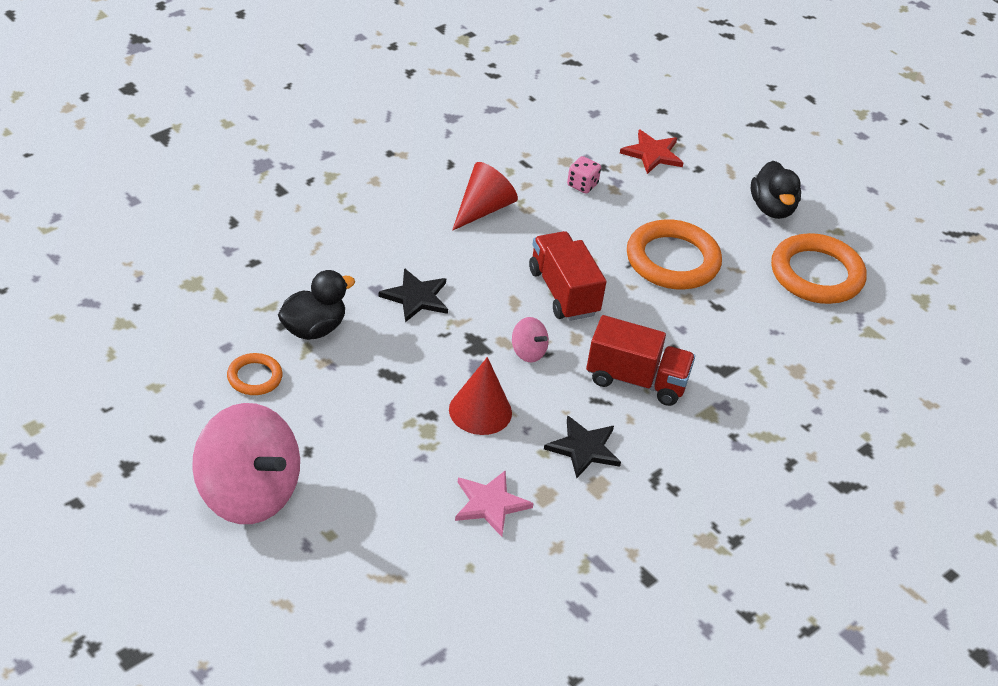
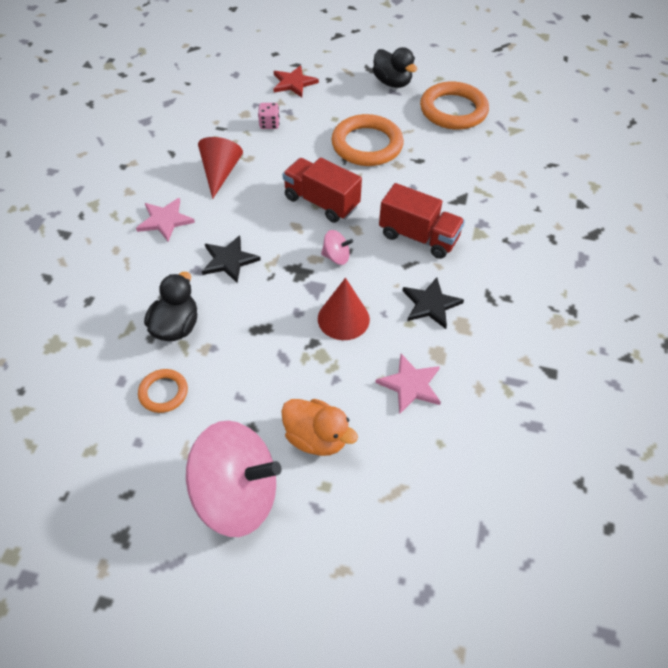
camera: 30 degrees left, 10 degrees up
(357, 493) = (316, 438): none -> orange duck
(386, 227) = (165, 220): none -> pink star
(636, 380) = (418, 237): red truck -> red truck turned 45 degrees clockwise

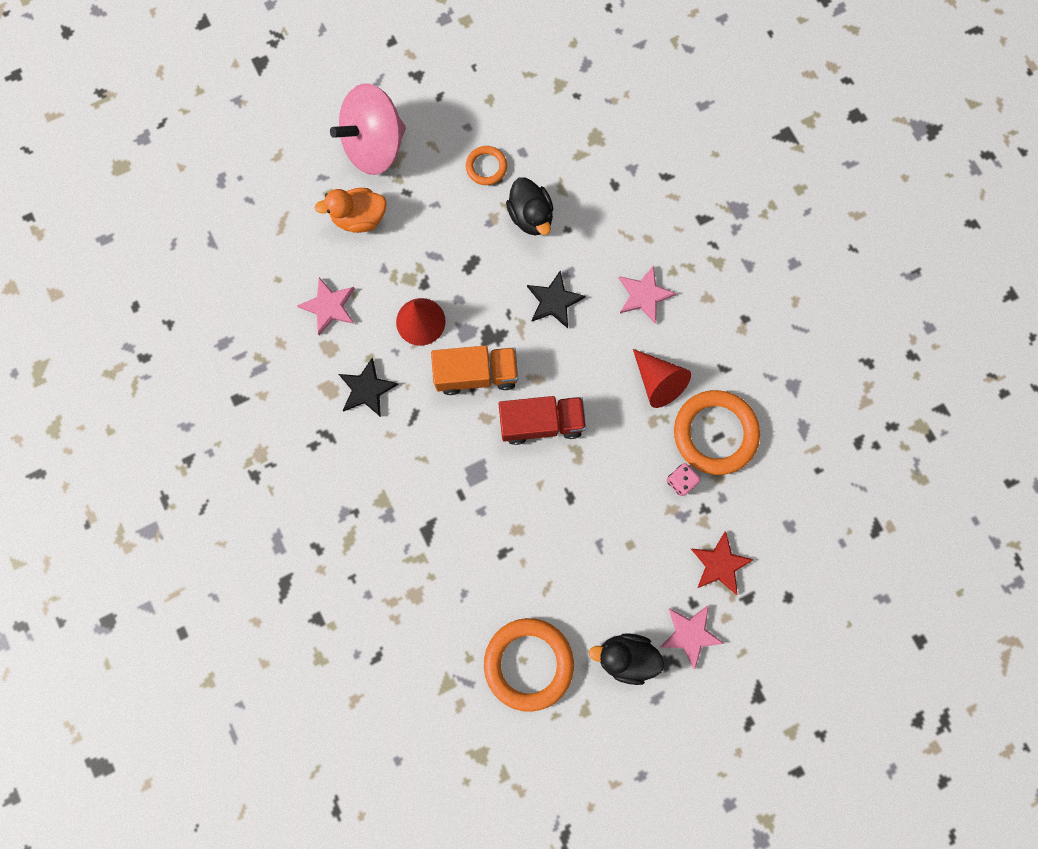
camera: 140 degrees right, 25 degrees up
(336, 257) = (476, 374): pink spinning top -> orange truck
(345, 70) = (690, 634): none -> pink star
(367, 145) = (567, 532): orange ring -> orange ring (715, 433)
(418, 237) = (429, 452): red truck -> none

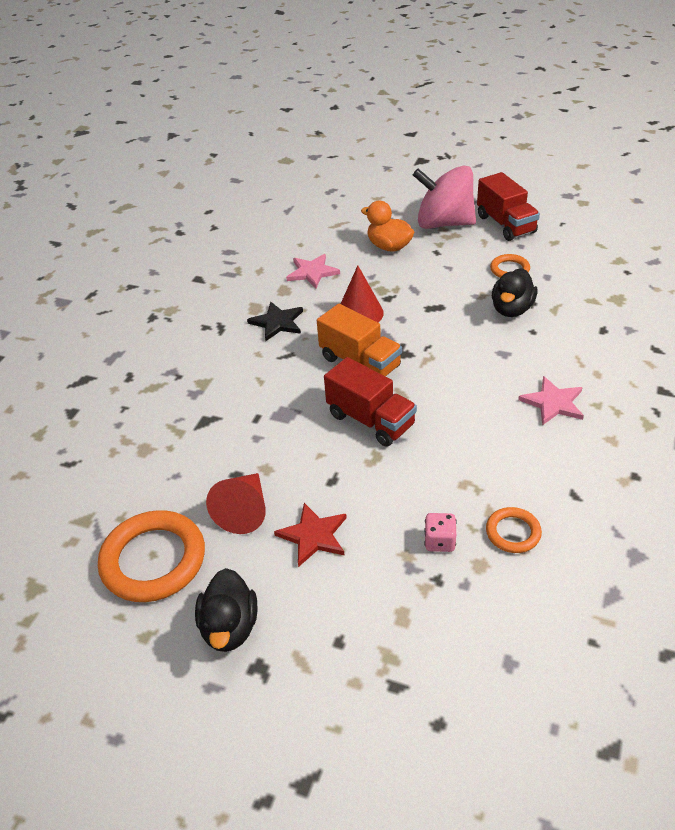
camera: 50 degrees right, 35 degrees down
(429, 106) = (505, 224): none -> red truck
(554, 301) = (471, 361): black star -> none
(625, 656) = (230, 627): black duck -> black duck turned 150 degrees counterclockwise
(657, 382) = (500, 462): red cone -> red cone (244, 510)
(690, 634) = (306, 664): pink star -> none
(715, 433) = (513, 532): orange ring -> orange ring, size x0.51
(720, 564) = (401, 633): red star -> red star (313, 536)

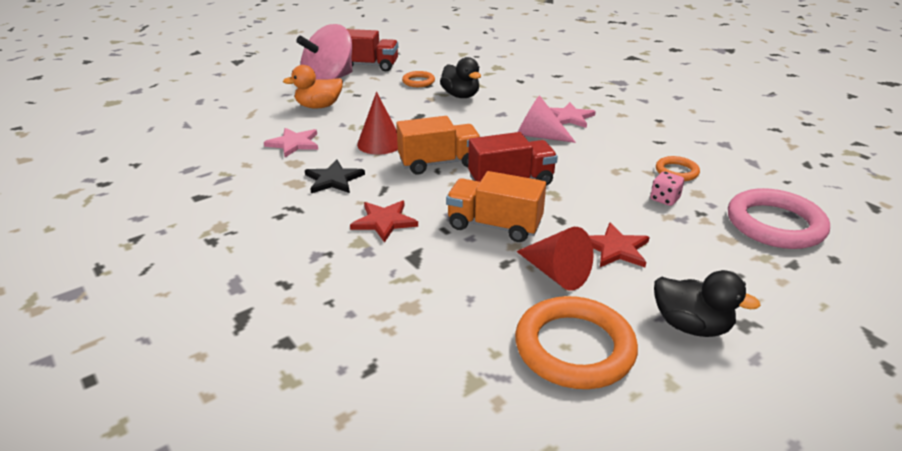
camera: 60 degrees left, 10 degrees down
(240, 380) = (384, 221): none -> red star
(286, 443) = (494, 225): none -> orange truck
(469, 652) = (775, 224): none -> pink ring
(483, 399) = (539, 136): none -> pink cone

